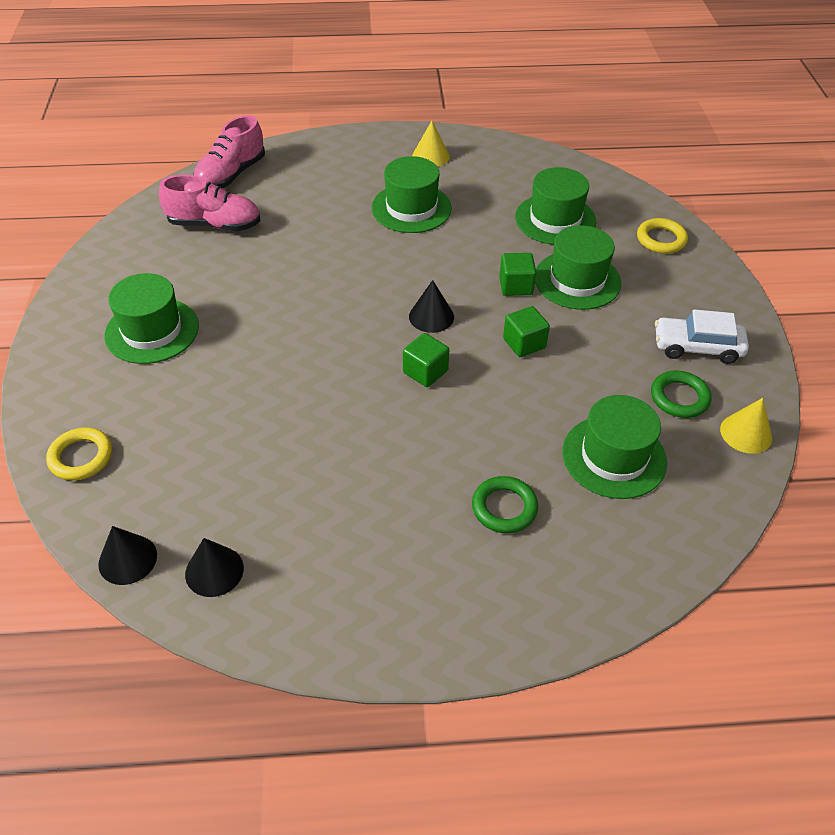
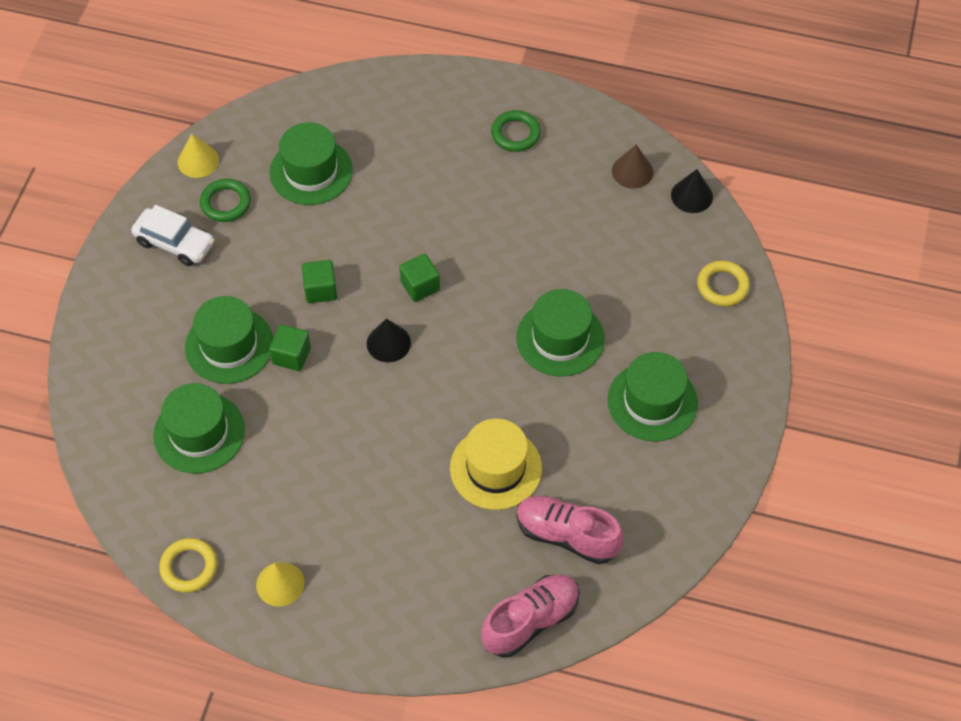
camera: 160 degrees left, 10 degrees up
(214, 571) = (632, 171): black cone -> brown cone
(290, 252) = (496, 468): none -> yellow hat
(411, 208) = (343, 497): green hat -> green hat (560, 338)
(504, 508) = (414, 158): green ring -> green ring (515, 134)
(661, 239) = (111, 372): yellow ring -> yellow ring (189, 567)

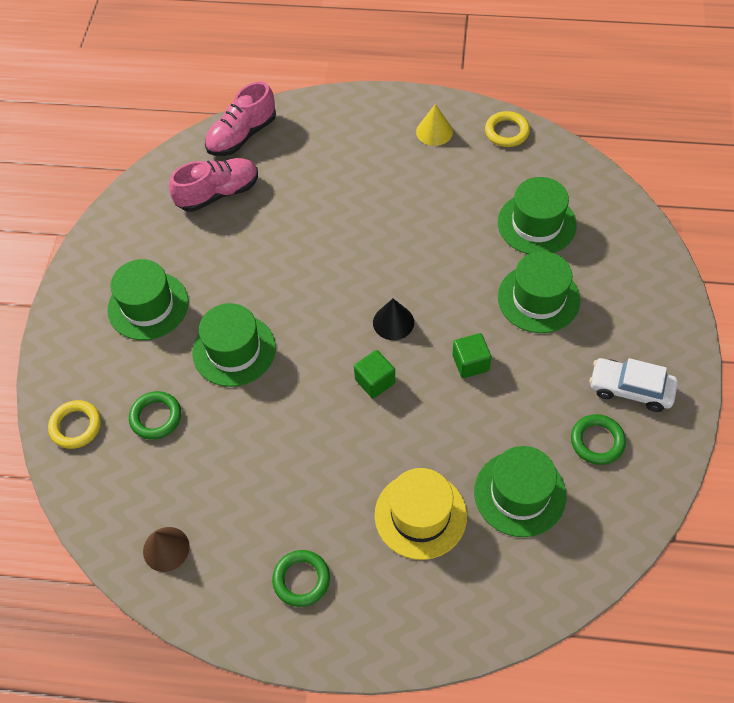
camera: 175 degrees right, 0 degrees up
(198, 161) = (647, 487): yellow cone -> none
(291, 356) = (479, 298): green cube -> none
(496, 468) = (280, 233): yellow hat -> yellow hat (420, 515)
(567, 535) = (218, 193): pink shoe -> pink shoe turned 45 degrees counterclockwise
(642, 283) = (156, 417): none -> green ring
(691, 195) = (101, 527): black cone -> none

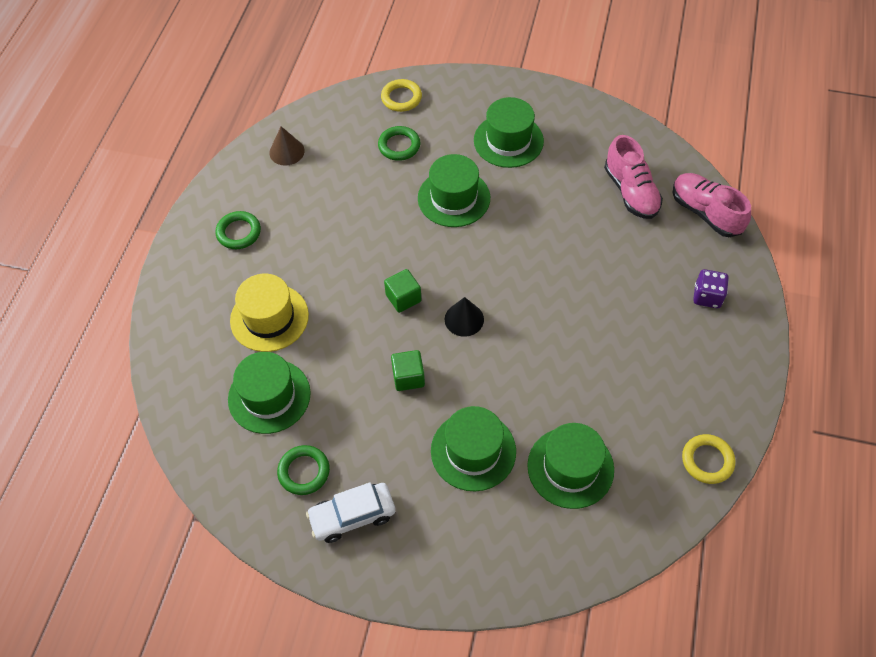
camera: 95 degrees right, 0 degrees up
(340, 133) = (707, 296): none -> purple dice
(434, 131) = (708, 386): yellow cone -> none
(630, 389) = (352, 516): white car -> white car turned 135 degrees counterclockwise

